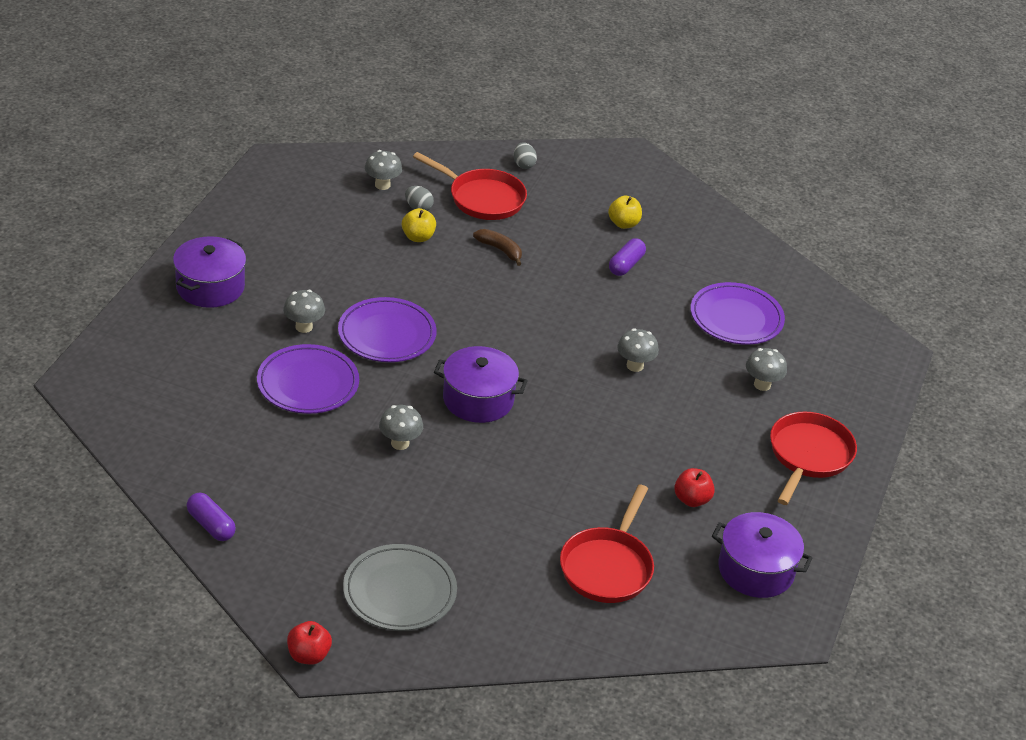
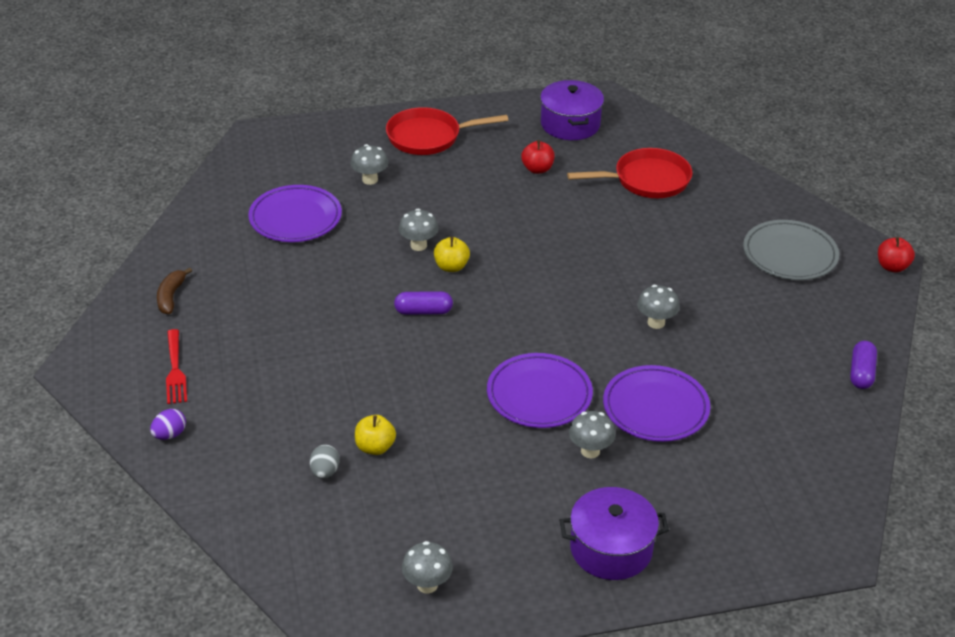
camera: 120 degrees left, 0 degrees up
(382, 185) = (310, 519): grey mushroom -> grey mushroom (427, 585)
(478, 399) = (556, 306): purple pot -> none
(482, 198) = (262, 435): red pan -> none
(500, 250) = (338, 384): brown banana -> brown banana (171, 297)
(523, 165) = (169, 434): grey egg -> purple egg
(590, 190) = (175, 370): none -> red fork
(623, 224) = (214, 327): yellow apple -> yellow apple (451, 267)
(626, 265) = (281, 301): purple capsule -> purple capsule (423, 311)

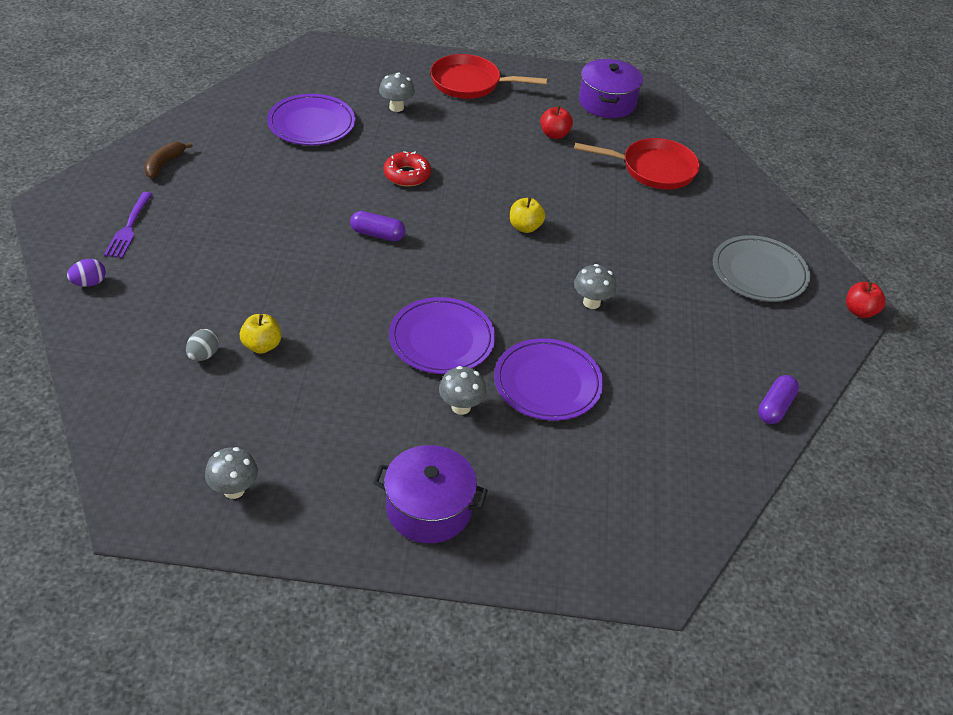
camera: 15 degrees right, 5 degrees up
(175, 370) = (129, 228): red fork -> purple fork
(418, 245) = (407, 175): grey mushroom -> red donut
(451, 267) = (426, 201): yellow apple -> yellow apple (525, 227)

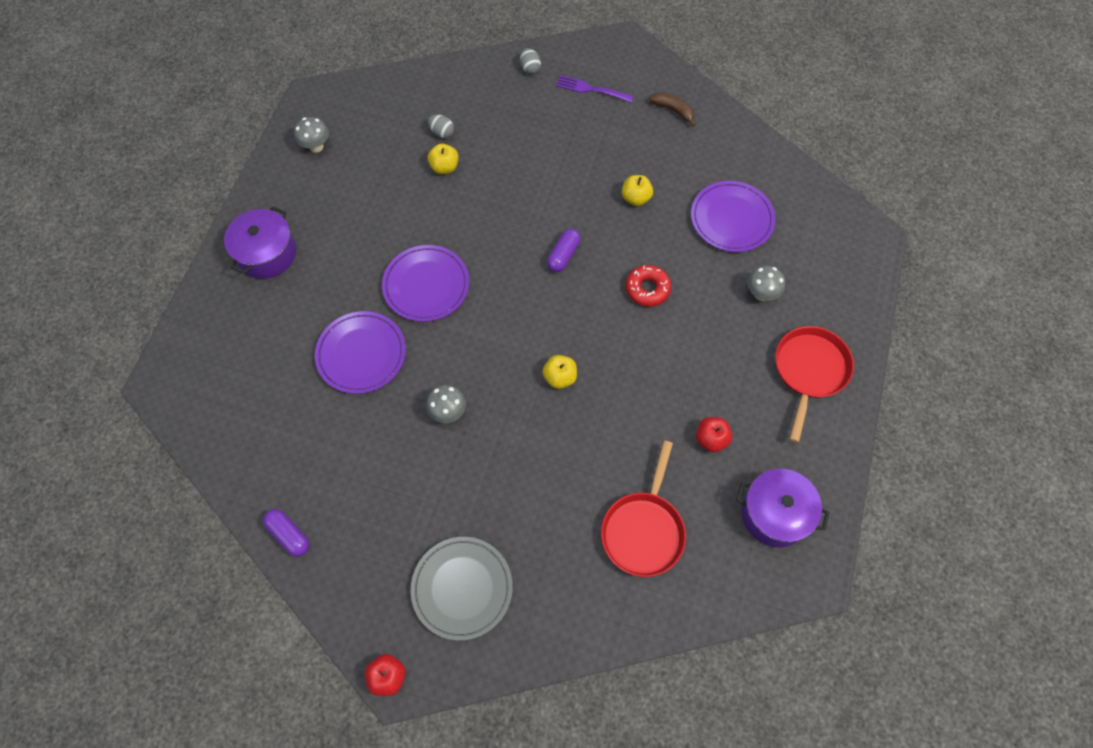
camera: 105 degrees right, 20 degrees up
(89, 283) = (530, 68): purple egg -> grey egg
(292, 187) = (635, 198): none -> yellow apple
(461, 407) = (352, 288): grey mushroom -> none

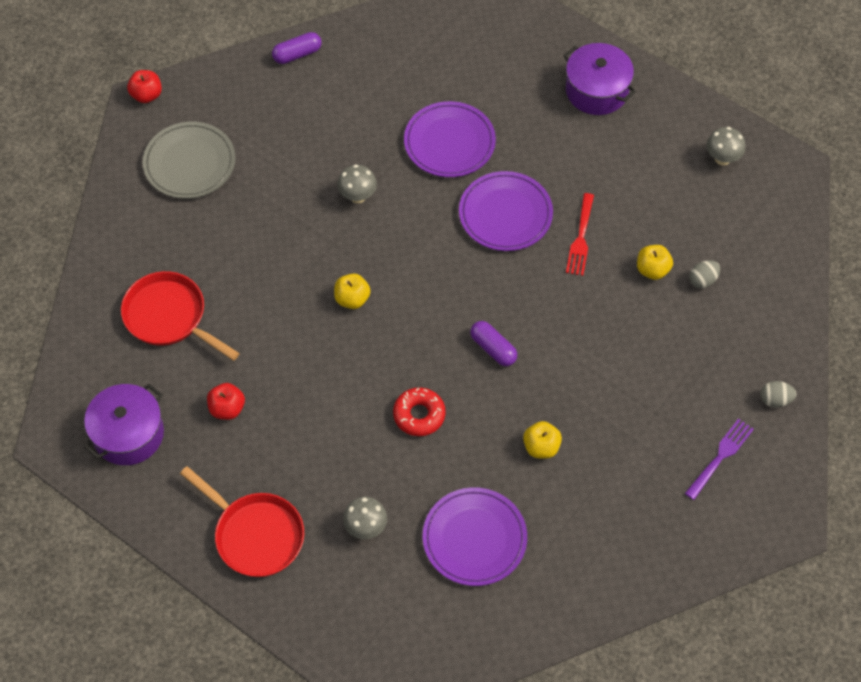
camera: 110 degrees right, 5 degrees down
(431, 224) = (580, 238): none -> red fork
(673, 110) = (657, 538): brown banana -> none

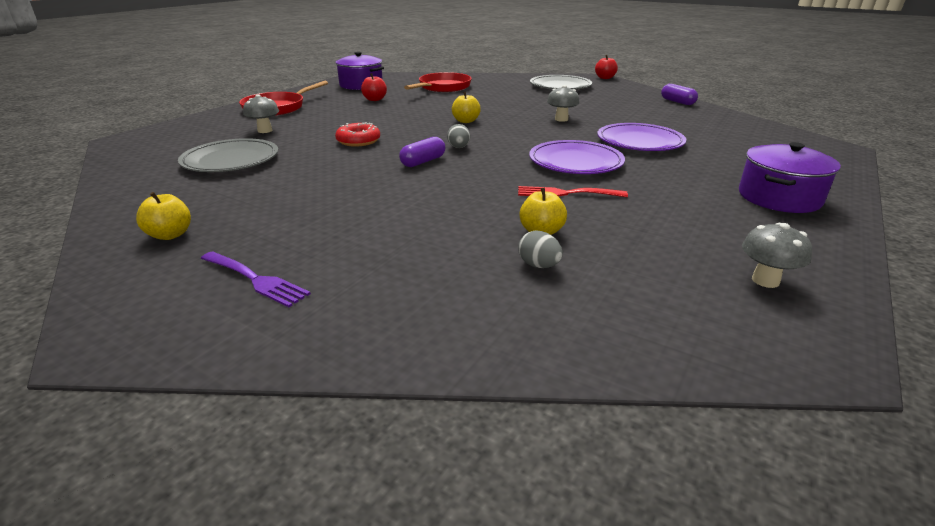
camera: 85 degrees right, 30 degrees down
(474, 538) = (231, 160): purple plate -> grey plate
(541, 447) = (311, 181): yellow apple -> yellow apple (170, 235)
(775, 400) = (335, 328): grey egg -> grey egg (458, 147)

